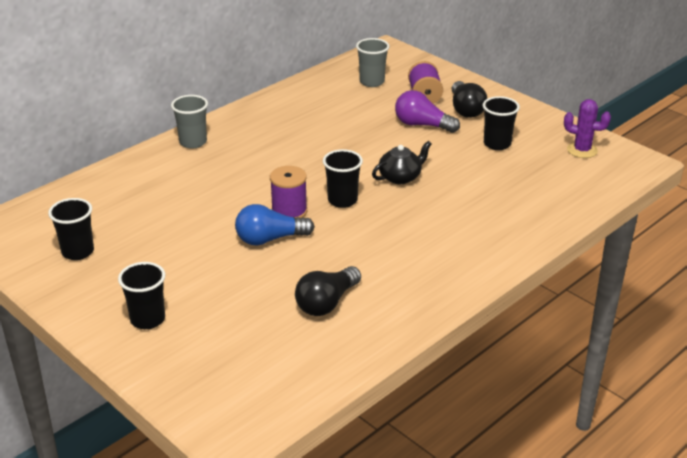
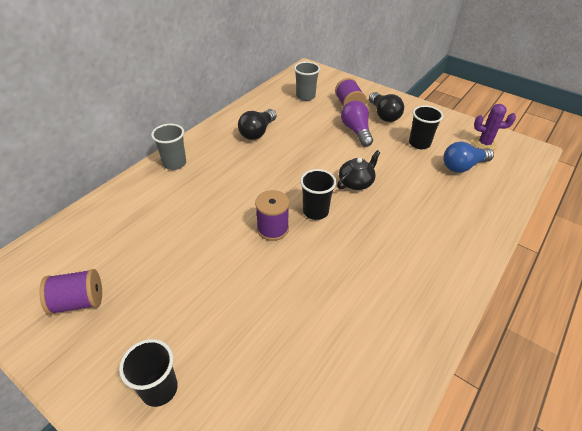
camera: 10 degrees left, 10 degrees up
(78, 252) = (78, 302): black cup -> purple spool
(270, 239) = (262, 263): blue light bulb -> blue light bulb (463, 166)
(327, 303) = (336, 338): black light bulb -> black light bulb (257, 132)
(422, 125) = (356, 131): purple light bulb -> purple light bulb turned 60 degrees clockwise

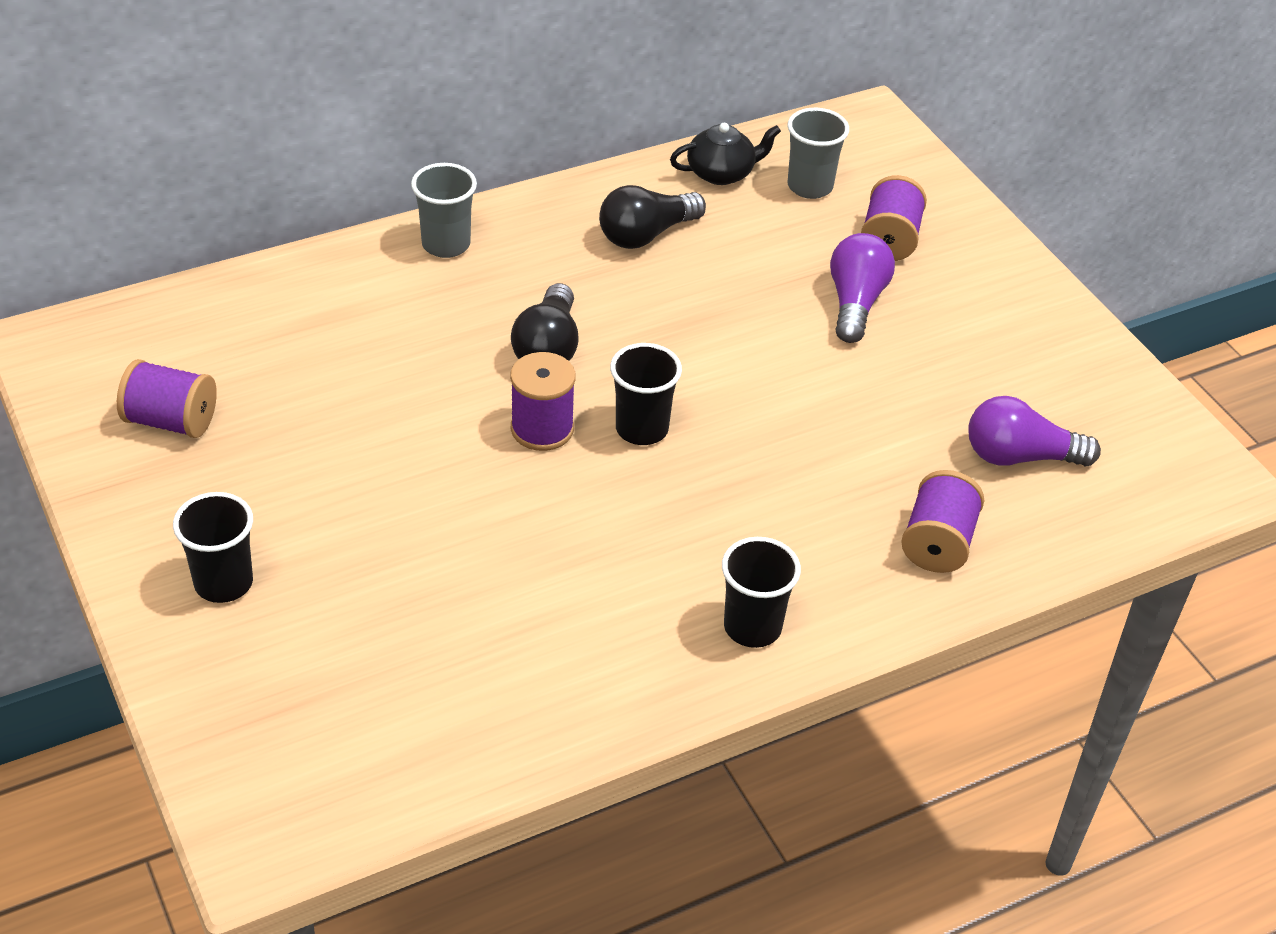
camera: 25 degrees right, 0 degrees up
(356, 182) = (764, 406): black teapot -> black teapot (722, 173)
(384, 115) = (950, 287): black light bulb -> black light bulb (548, 347)
(419, 143) = (970, 377): black cup -> black cup (752, 627)
(463, 166) = (1020, 457): blue light bulb -> purple light bulb
(468, 212) = (937, 543): none -> purple spool
(484, 144) = (1120, 429): purple cactus -> none

